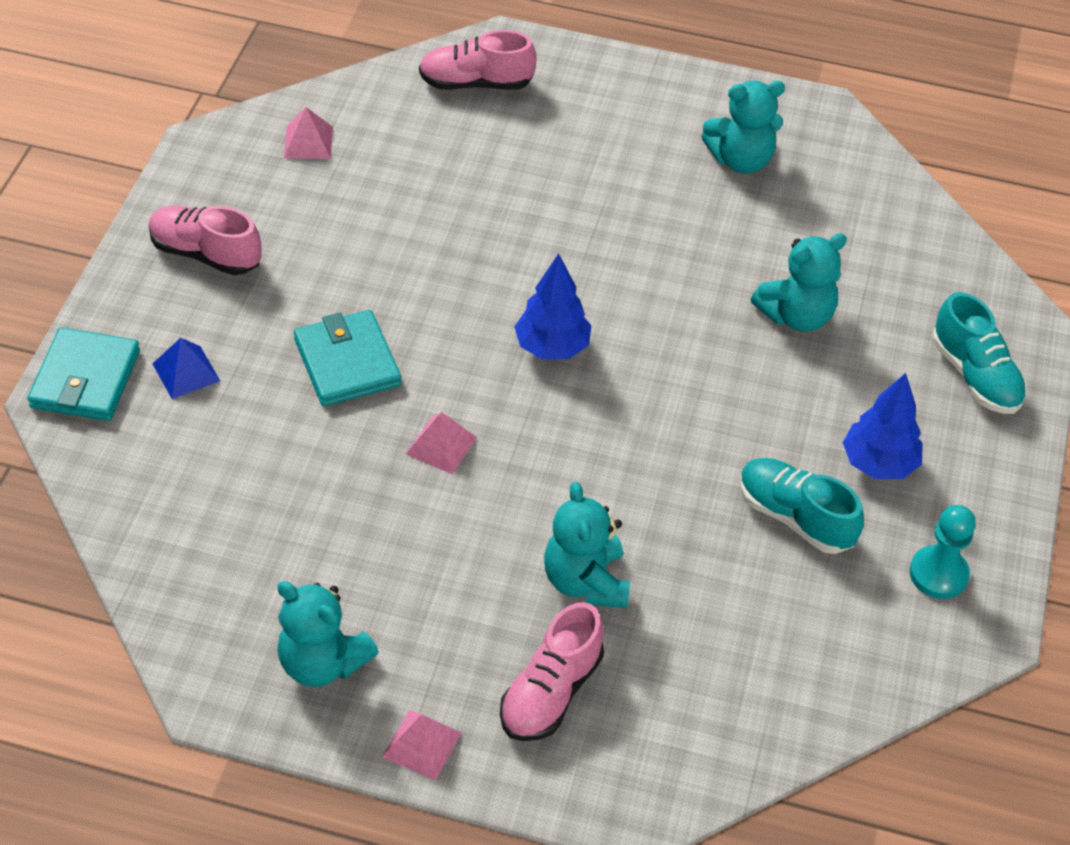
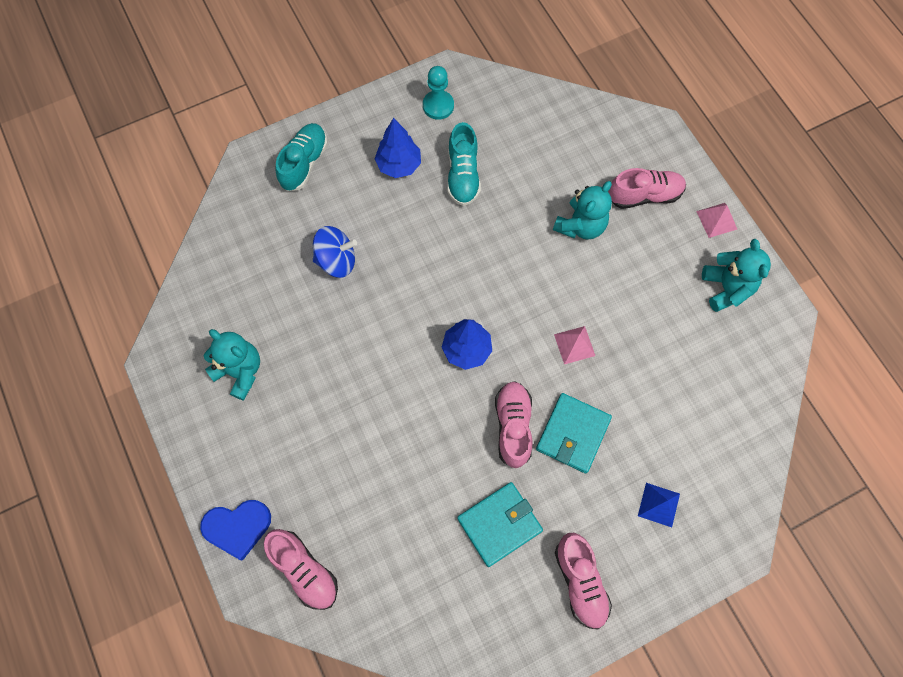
camera: 130 degrees left, 20 degrees up
(86, 379) = (714, 549): turquoise wallet -> turquoise wallet (499, 524)
(308, 142) = (445, 618): pink pyramid -> none
(418, 321) = (513, 426): none -> pink shoe
(573, 67) = (238, 527): none -> blue heart
(796, 316) = (336, 260): turquoise teddy bear -> blue spinning top

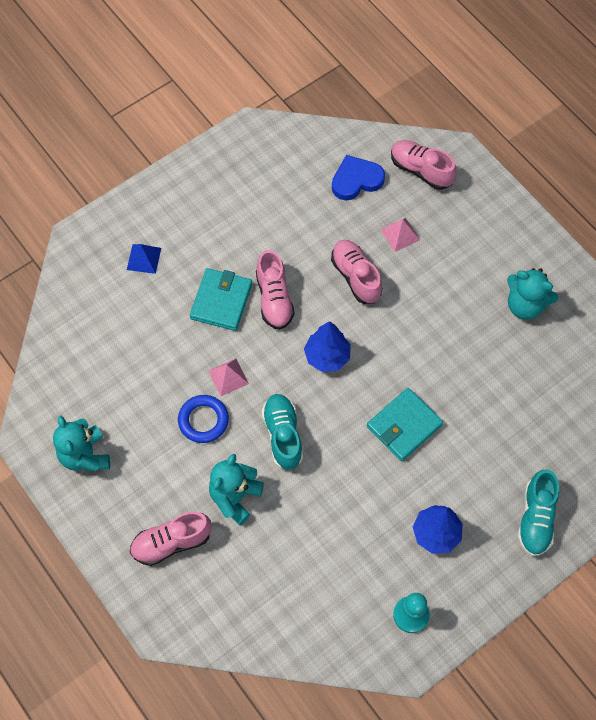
camera: 170 degrees right, 5 degrees down
(238, 527) = (483, 190): blue heart -> blue heart (356, 180)
(336, 260) = (470, 420): blue spinning top -> none
(463, 175) = (366, 533): turquoise shoe -> turquoise shoe (283, 435)
(499, 524) = (274, 224): turquoise wallet -> turquoise wallet (404, 426)
(580, 582) = (203, 196): pink shoe -> pink shoe (356, 277)
(604, 303) = (203, 420): none -> blue ring
(716, 220) = (95, 527): pink pyramid -> pink pyramid (400, 234)

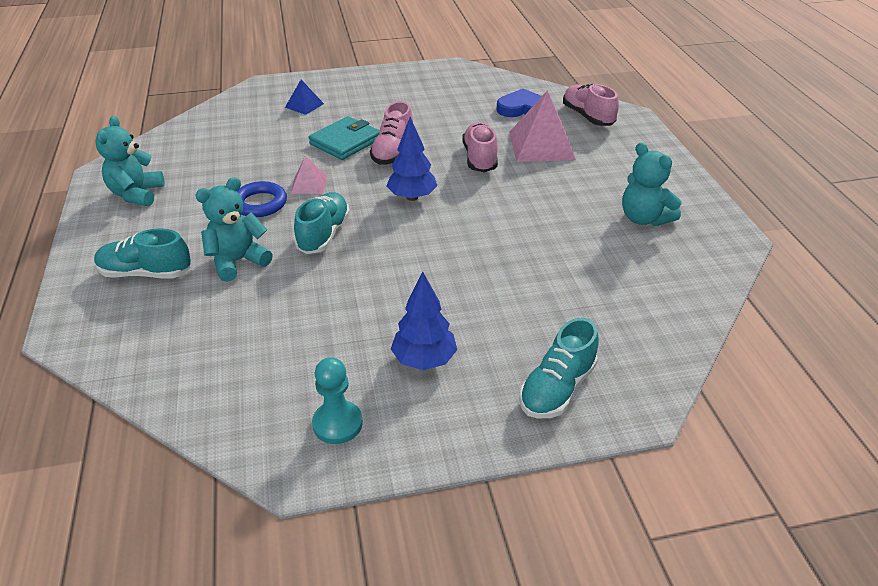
camera: 25 degrees right, 25 degrees down
(171, 542) = (146, 273): pink shoe -> turquoise shoe
(400, 234) = (541, 145): pink pyramid -> pink pyramid, size x1.94
(404, 426) = (452, 264): turquoise wallet -> none

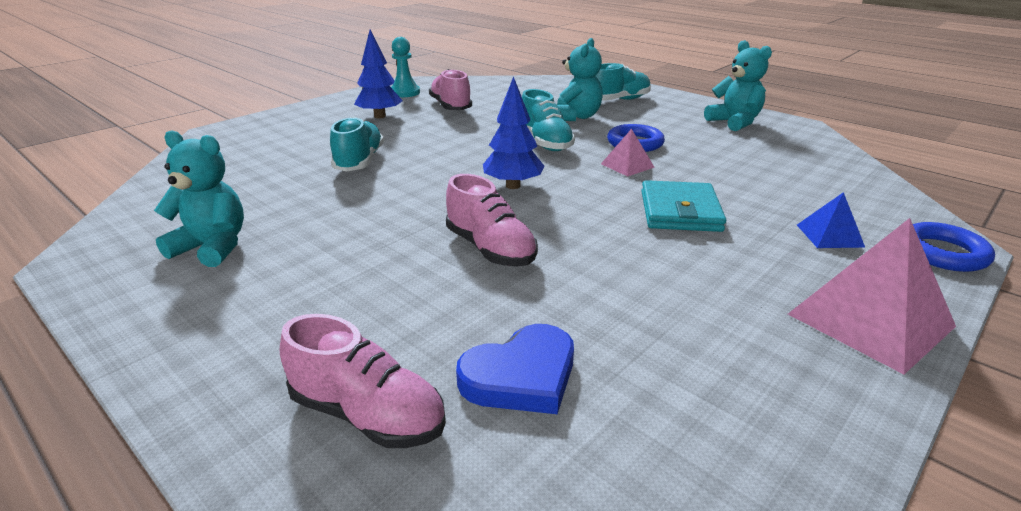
camera: 145 degrees right, 10 degrees down
(279, 84) = (942, 253): none -> blue ring
(393, 152) = (607, 219): pink shoe -> pink shoe (451, 106)
(541, 145) = (418, 303): pink pyramid -> pink pyramid (870, 320)
(557, 388) = (277, 127): turquoise shoe -> turquoise shoe (359, 161)

